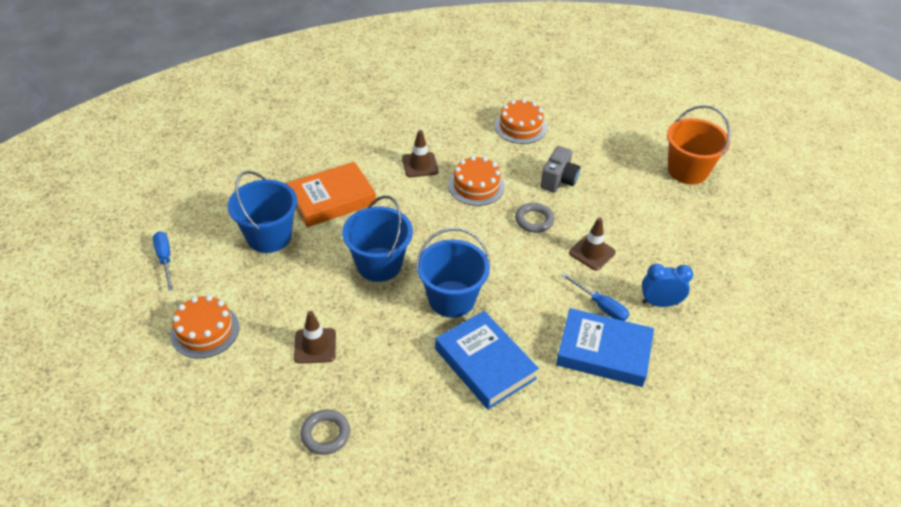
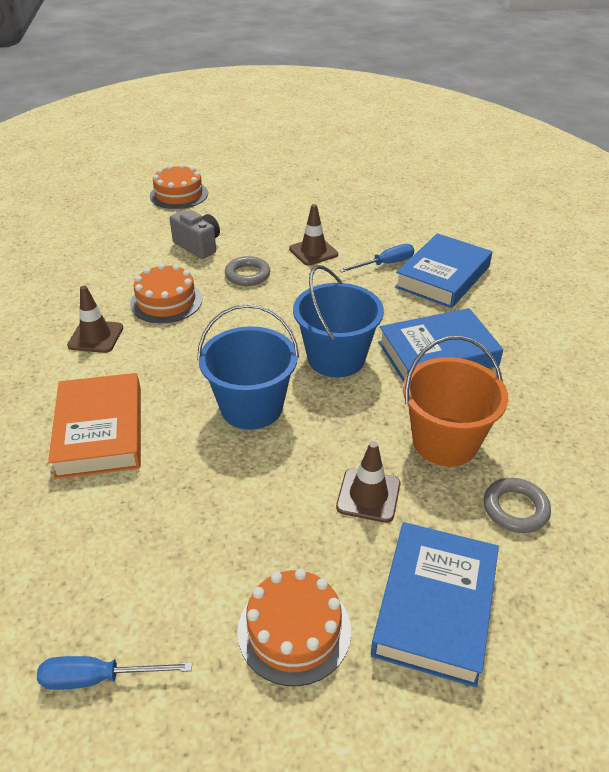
camera: 70 degrees left, 5 degrees down
(233, 396) = (435, 606): none -> blue book
(269, 236) = (132, 516): blue bucket -> none
(520, 127) = (93, 249): orange cake -> orange cake (179, 194)
(659, 303) = (394, 233): blue clock -> none
(687, 171) = (237, 176): orange bucket -> orange bucket (445, 442)

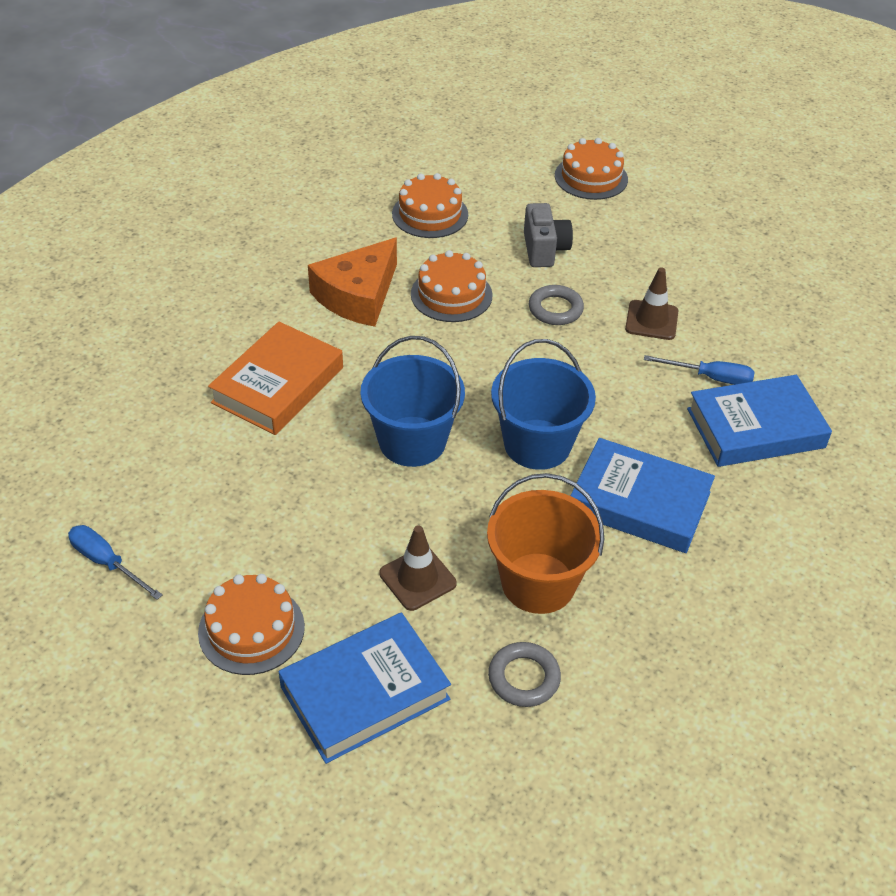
camera: 40 degrees right, 5 degrees up
(91, 262) = (430, 214): none -> orange cake
(96, 337) = (358, 296): brown traffic cone -> orange cheese

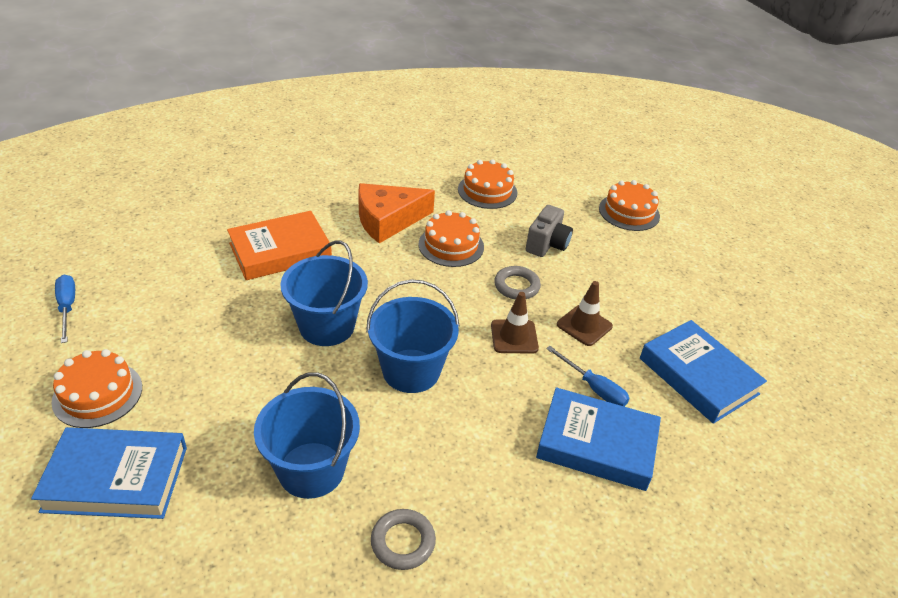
camera: 30 degrees right, 5 degrees down
(417, 578) = (233, 419): brown traffic cone -> brown traffic cone (514, 337)
(524, 678) = (229, 535): grey ring -> grey ring (403, 542)
(538, 583) = (311, 470): orange bucket -> blue bucket
(639, 502) = (446, 452): blue book -> blue book (698, 376)

